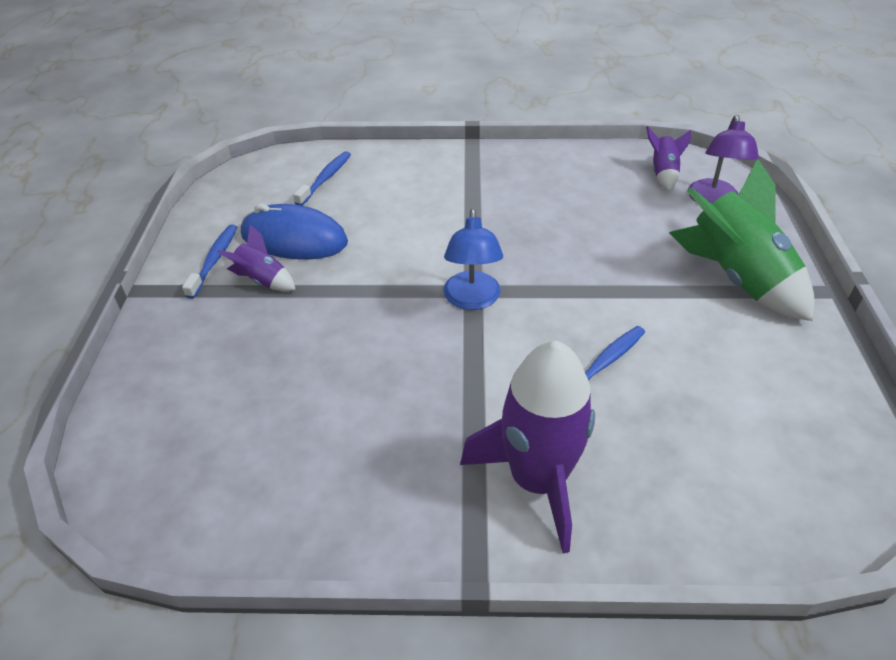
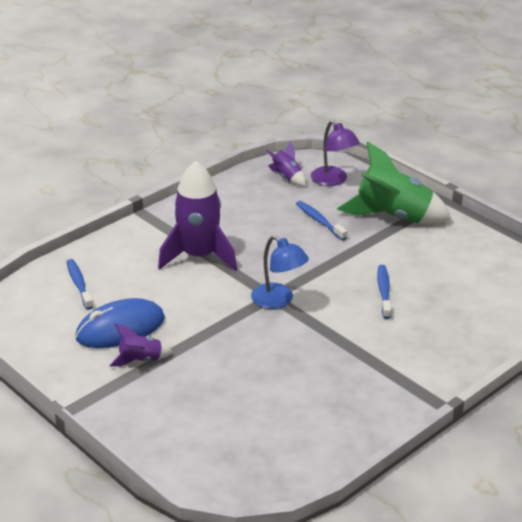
camera: 45 degrees left, 10 degrees down
(214, 260) = (88, 368): blue toothbrush -> blue toothbrush (319, 221)
(538, 481) = (420, 356): purple rocket -> purple rocket (199, 256)

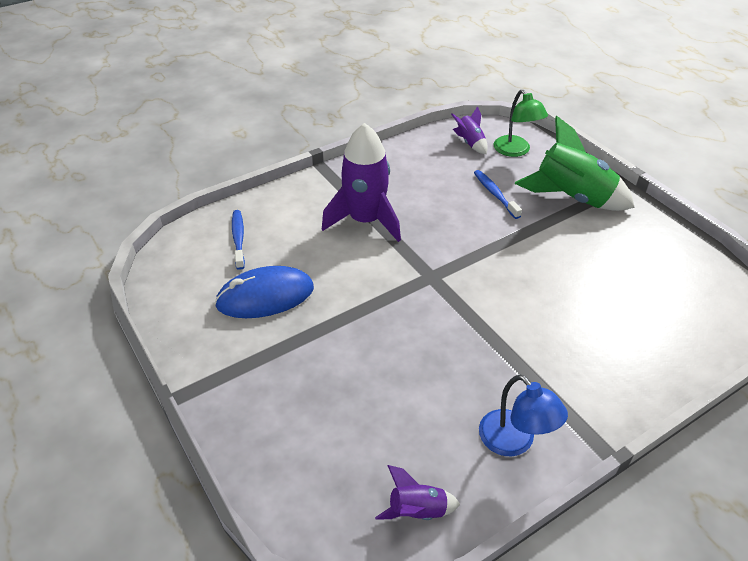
camera: 10 degrees right, 10 degrees up
(141, 360) = (276, 339): purple rocket -> purple rocket (417, 511)
(278, 300) = (437, 283): blue lamp -> blue lamp (514, 442)
(333, 180) = (515, 151): purple lamp -> green lamp
(384, 291) = (552, 286): blue toothbrush -> none

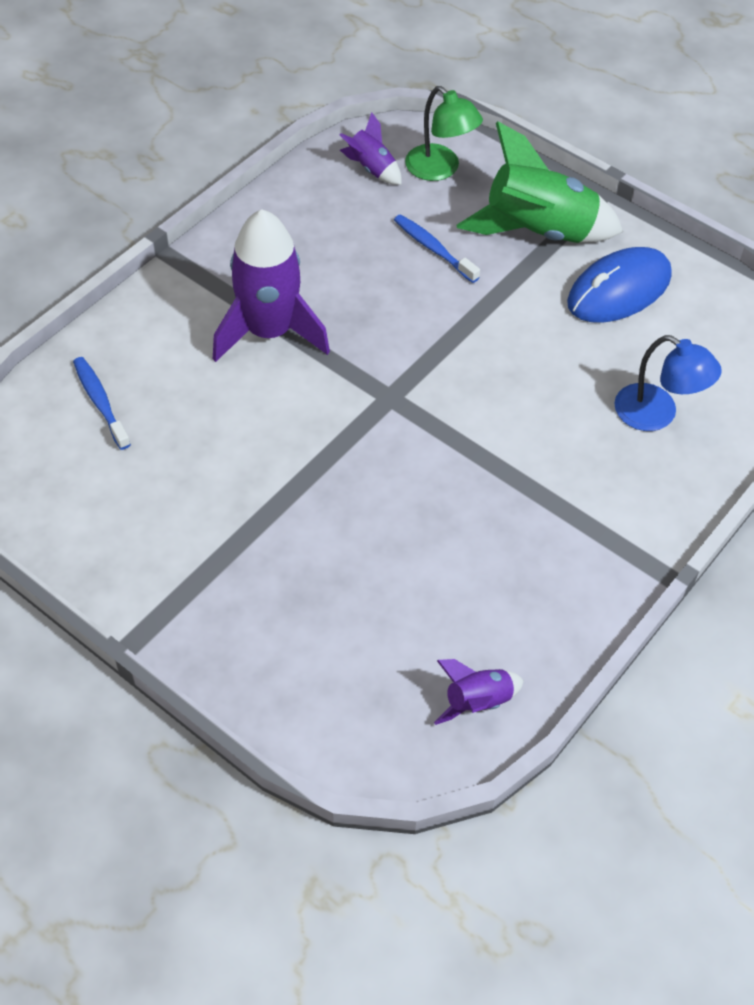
camera: 20 degrees left, 10 degrees up
(265, 296) = (179, 480): blue mouse -> blue mouse (619, 290)
(514, 442) = (561, 591): blue lamp -> blue lamp (657, 414)

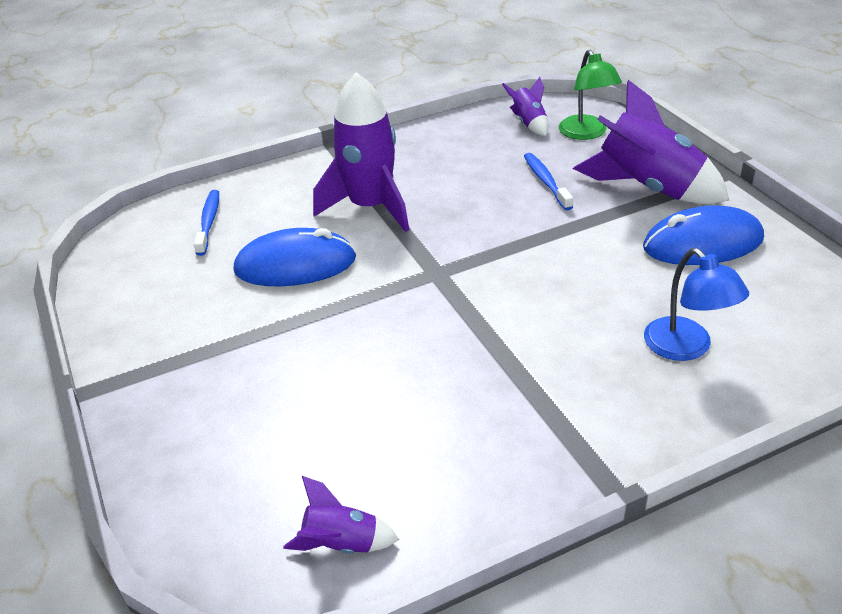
camera: 30 degrees right, 15 degrees down
(238, 430) = (295, 265): none -> blue mouse
(538, 232) = (649, 188): green rocket -> purple rocket

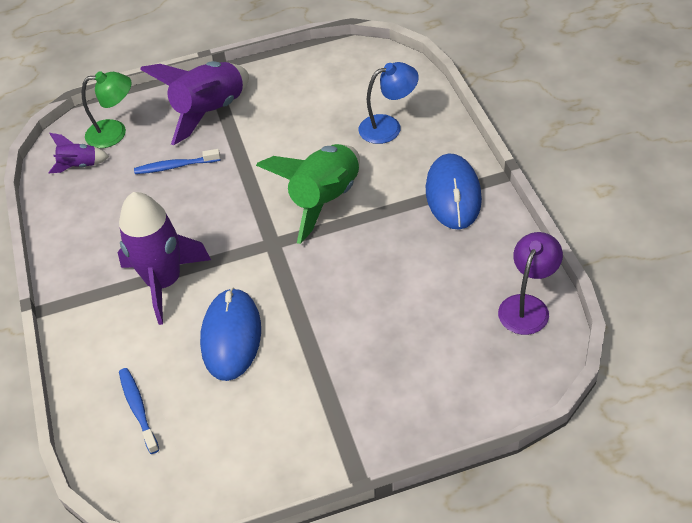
camera: 80 degrees left, 10 degrees up
(209, 222) = (138, 409): blue toothbrush -> blue toothbrush turned 60 degrees clockwise
(342, 544) = (527, 306): purple rocket -> purple lamp
(519, 305) = (325, 200): none -> green rocket
(702, 243) = (286, 98): blue mouse -> blue mouse (453, 194)

